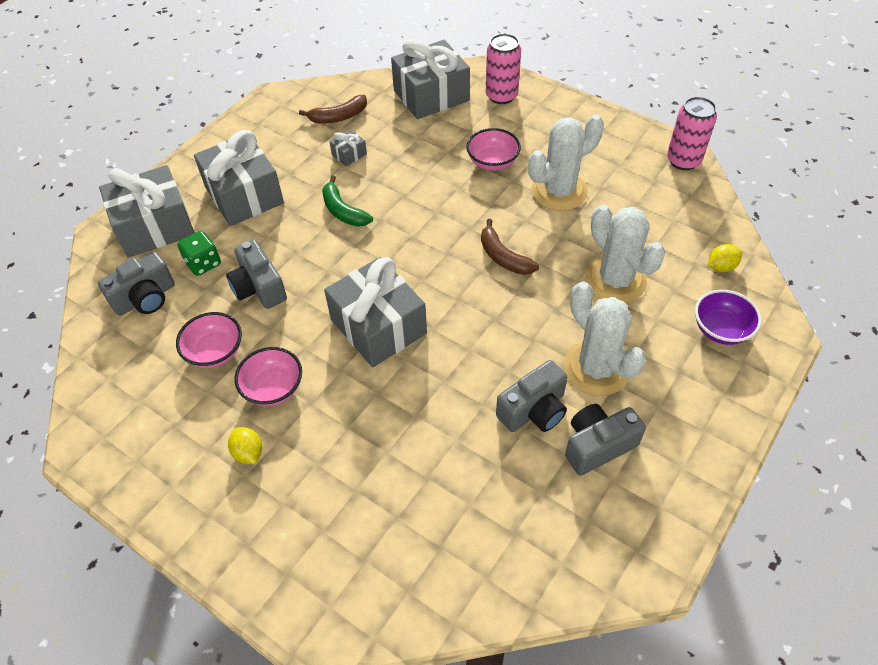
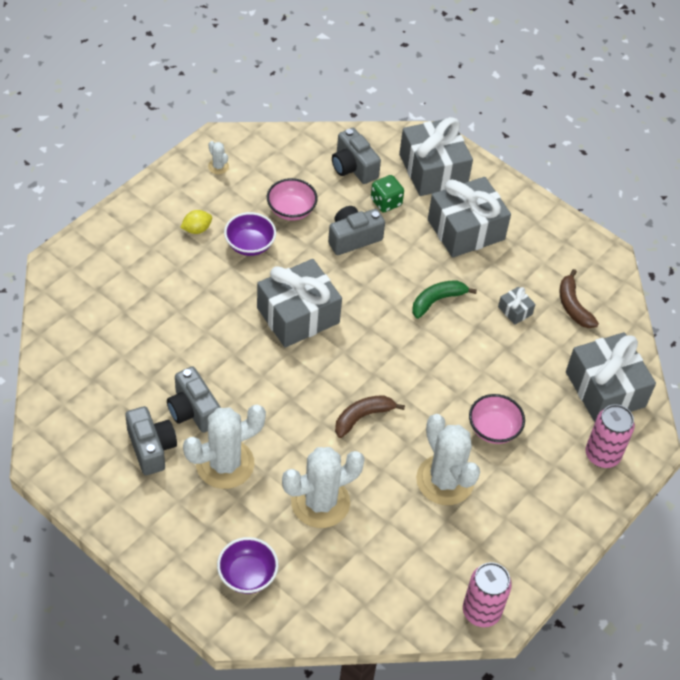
camera: 90 degrees right, 0 degrees up
(134, 444) = (218, 166): none -> white cactus
(273, 388) = (250, 245): pink bowl -> purple bowl
(721, 267) = (323, 600): yellow lemon -> none

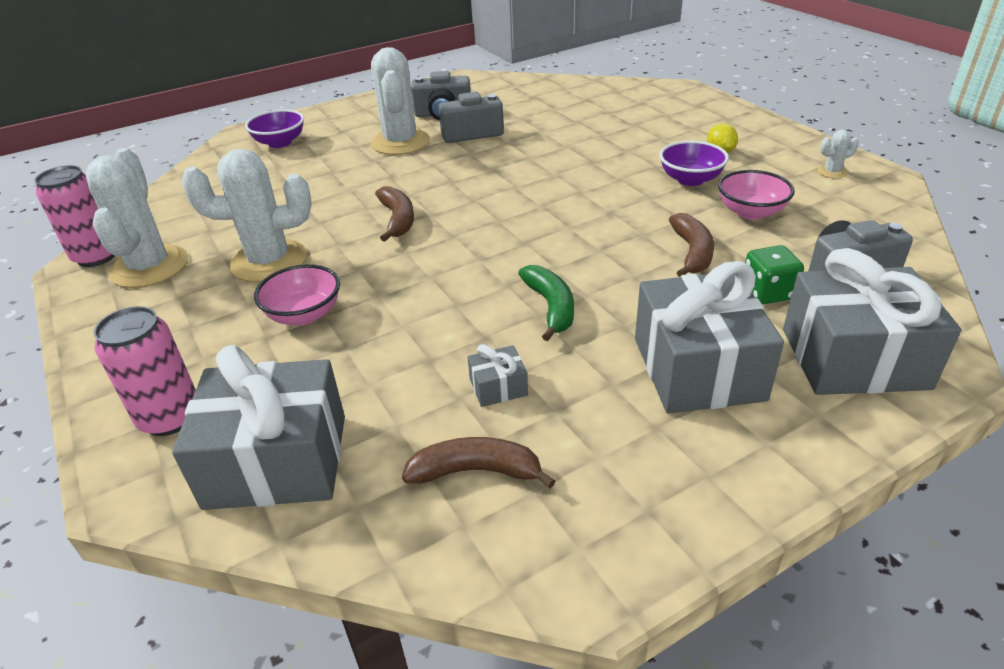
camera: 115 degrees right, 15 degrees down
(298, 315) = (568, 197): grey gift -> none
(320, 502) = (316, 183): white cactus -> white cactus (149, 267)
(353, 238) = (692, 252): grey camera -> brown banana

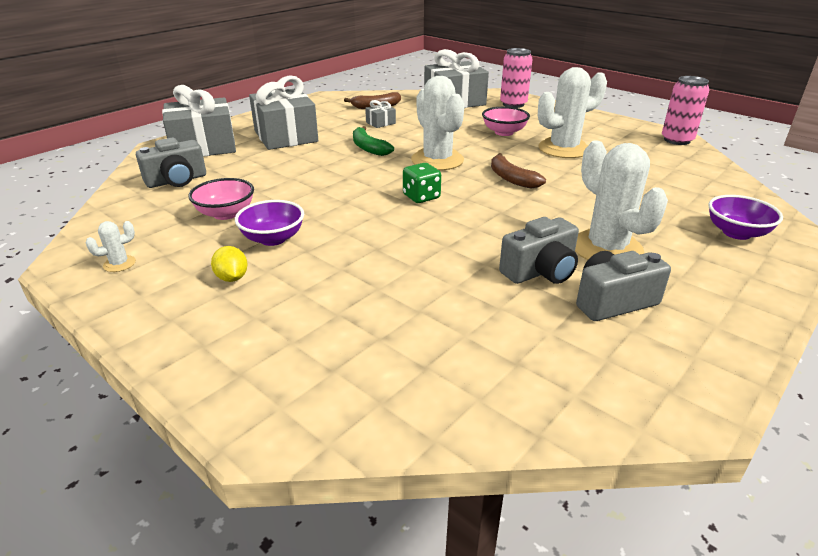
camera: 160 degrees right, 5 degrees down
(149, 267) = (632, 139): white cactus -> white cactus (437, 160)
(692, 252) = (281, 181): brown banana -> none
(767, 293) = (236, 166): green dice -> green dice (421, 197)

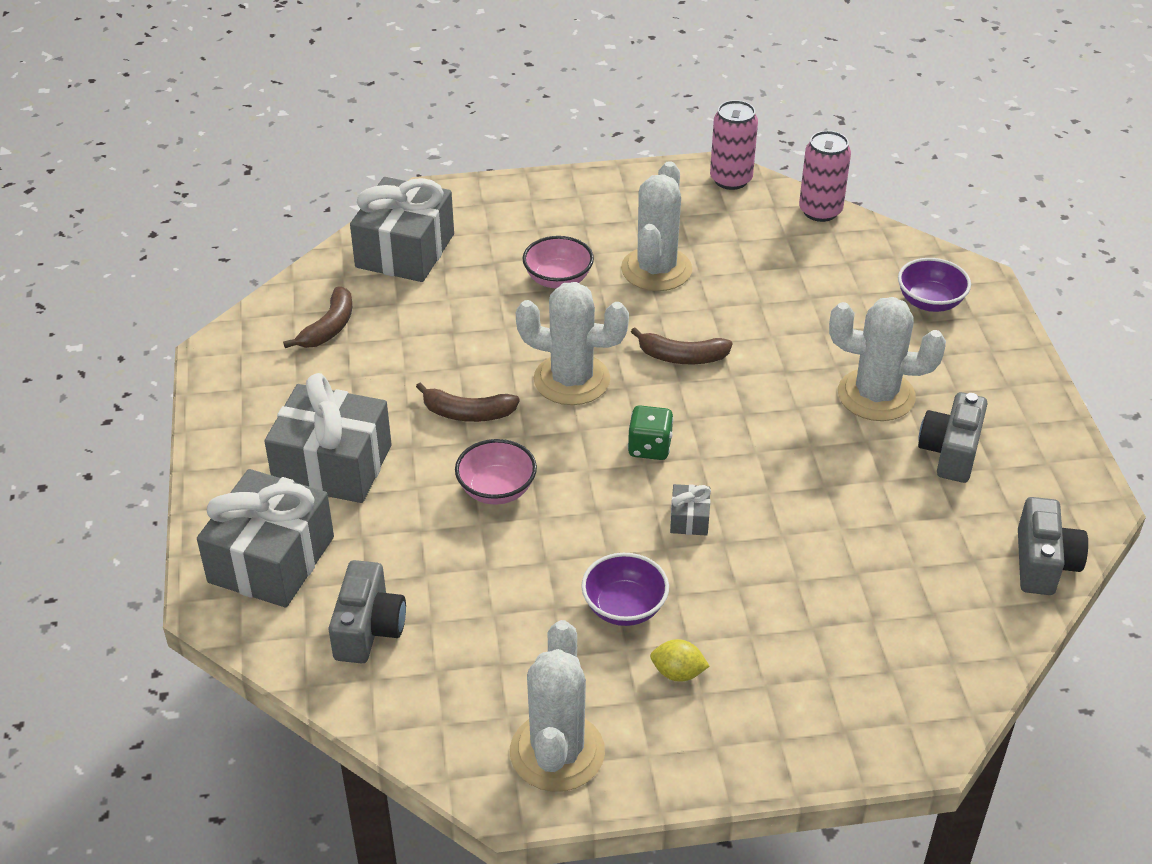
camera: 50 degrees left, 10 degrees up
(119, 264) = (557, 752): white cactus -> white cactus, size x2.39
(226, 214) = (520, 620): pink bowl -> pink bowl (496, 490)
(368, 148) = (467, 413): green banana -> brown banana
(380, 123) = (396, 357): grey gift -> grey gift (689, 519)
(513, 104) = (481, 212): pink can -> pink can (820, 211)
(540, 271) = (870, 461): grey camera -> grey camera (1043, 563)

